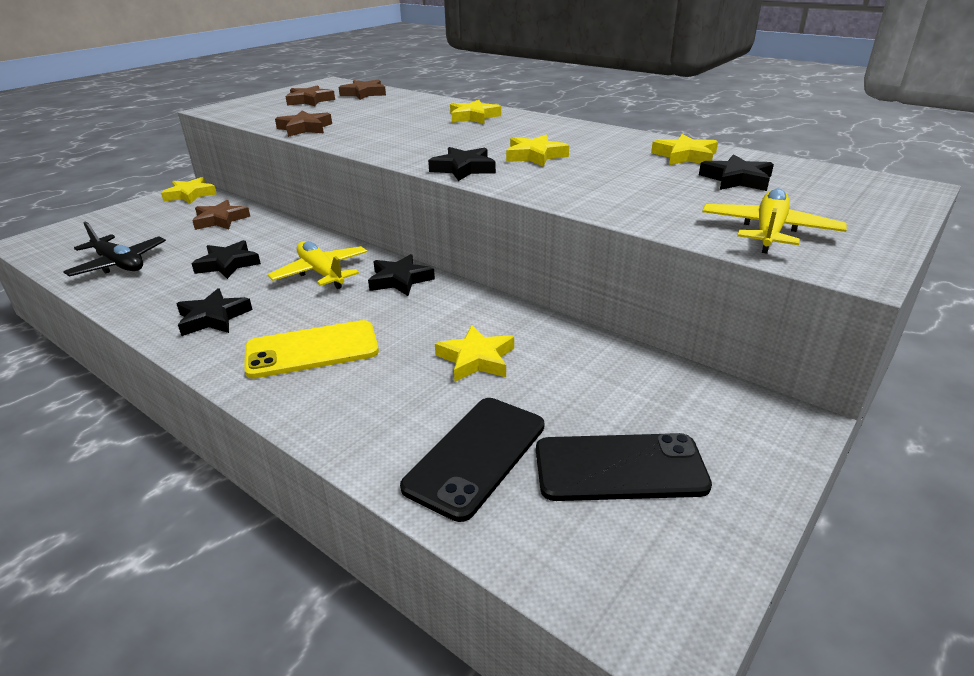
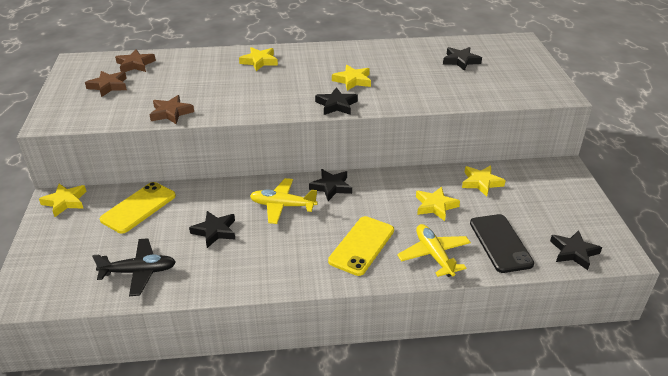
camera: 45 degrees left, 5 degrees up
(213, 318) = (278, 263): black star -> black star (573, 252)
(220, 220) = (138, 207): brown star -> yellow phone
(619, 468) = (545, 216): black phone -> none
(685, 156) = (417, 53): yellow star -> yellow star (481, 182)
(768, 231) = (514, 88): yellow plane -> yellow plane (434, 255)

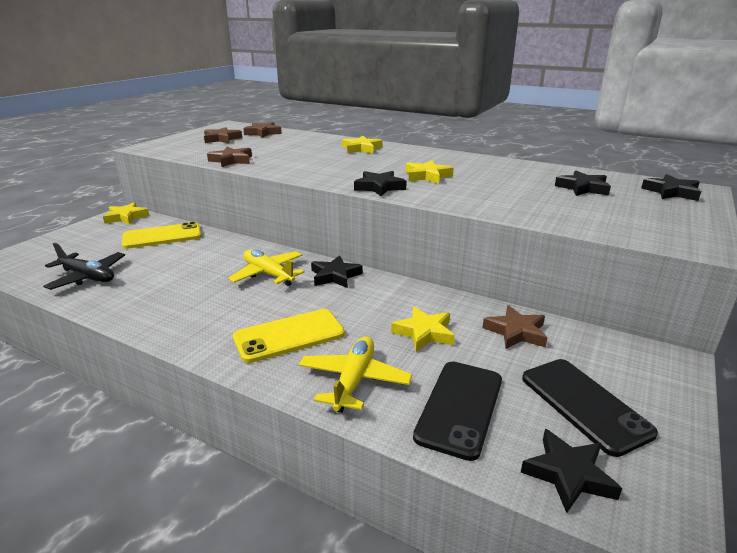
camera: 35 degrees right, 10 degrees down
(215, 231) = (185, 272): black star -> black star (671, 192)
(481, 182) = (516, 332): yellow star -> brown star
(550, 213) = (584, 404): none -> black phone

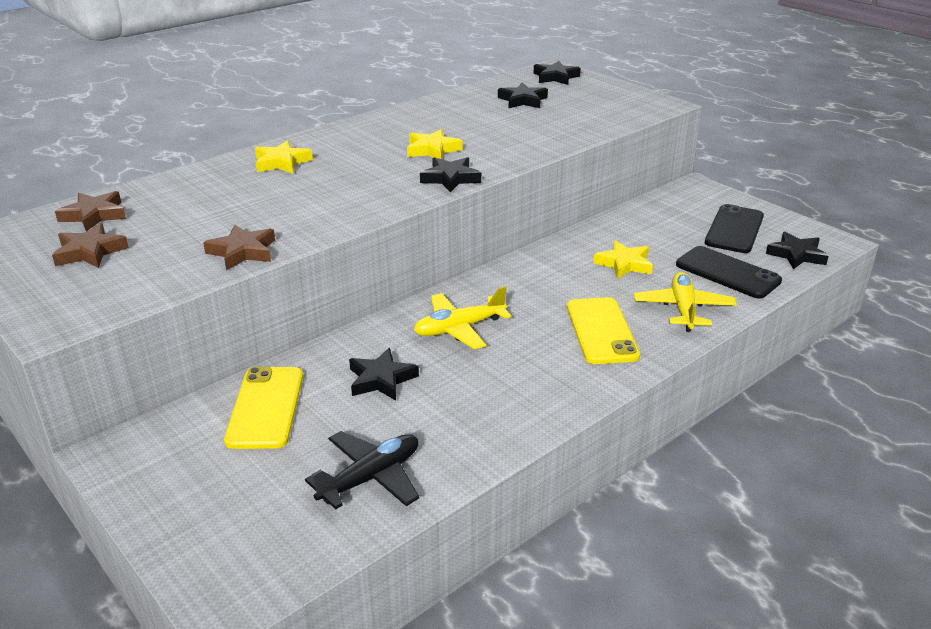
camera: 70 degrees left, 5 degrees up
(126, 217) = (135, 448): yellow star -> none
(335, 276) = (490, 288): black star -> black star (381, 379)
(354, 381) = (683, 309): yellow plane -> yellow plane turned 60 degrees clockwise
(516, 332) = (639, 226): brown star -> none
(584, 404) = (734, 229): black phone -> black phone turned 60 degrees counterclockwise

